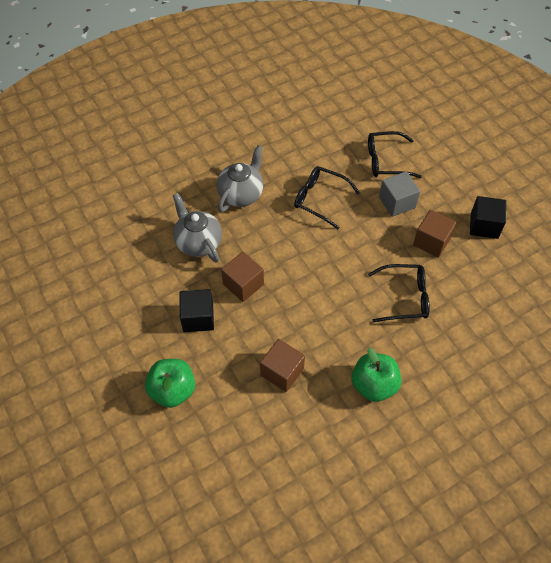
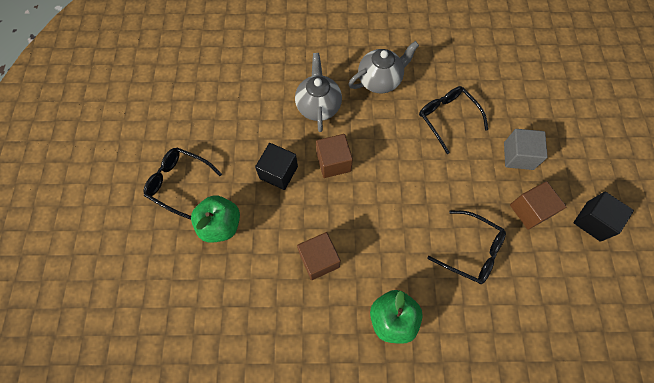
camera: 30 degrees right, 10 degrees up
(386, 161) = (531, 111): black glasses -> black glasses (179, 183)

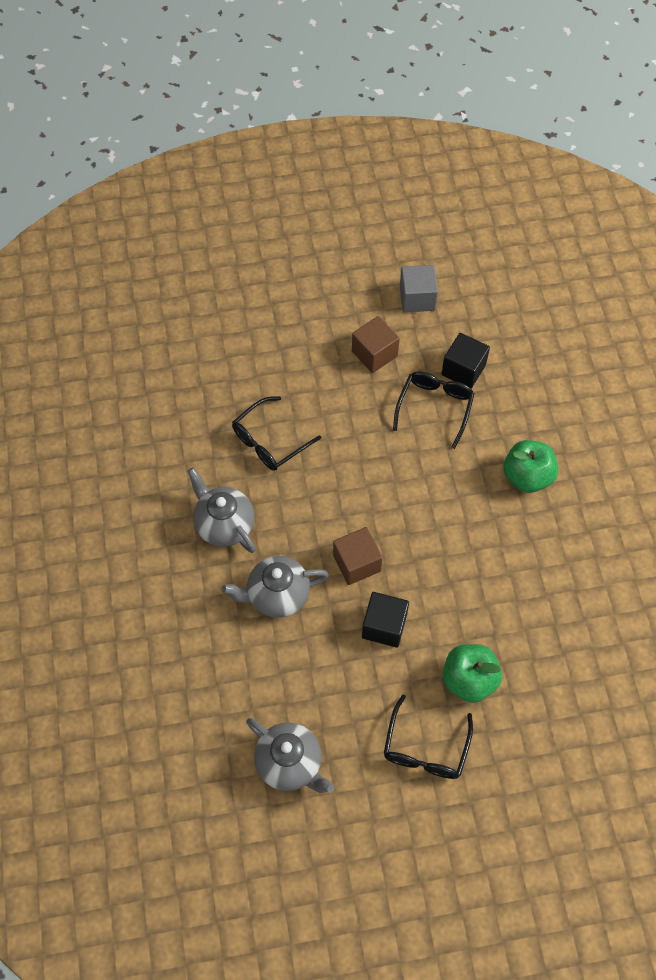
camera: 100 degrees left, 5 degrees down
(197, 97) = (290, 763): none -> grey teapot
(319, 259) = (483, 559): brown cube -> none
(518, 156) = (308, 365): grey cube -> grey cube (417, 298)
(593, 221) = (374, 297): black cube -> black cube (463, 370)

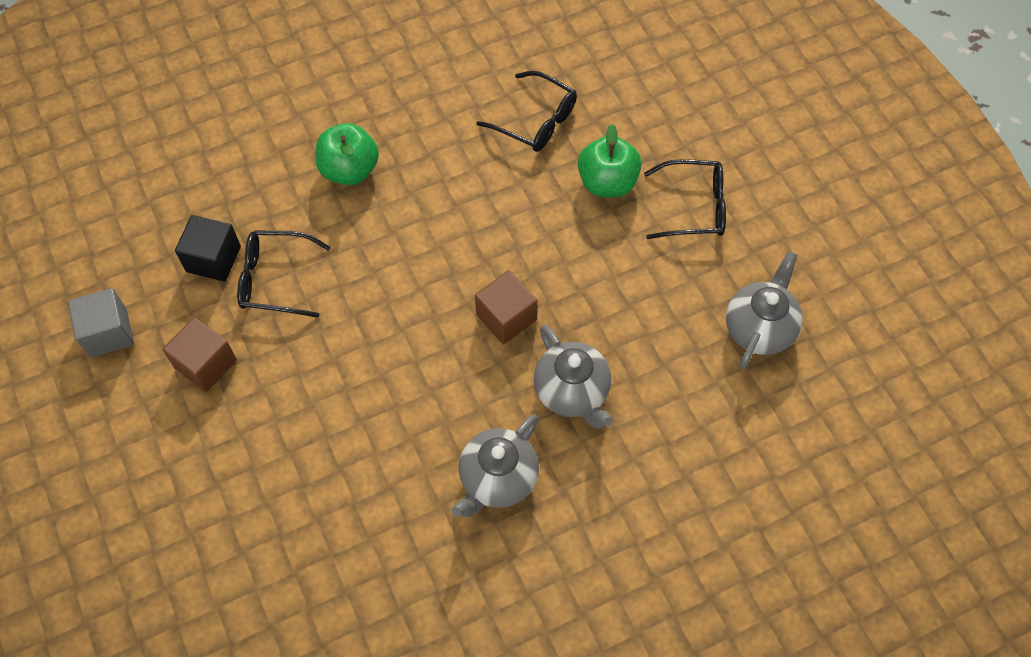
camera: 105 degrees left, 0 degrees up
(269, 441) = (364, 457): black glasses -> black glasses (535, 121)
(384, 626) = (574, 273): black cube -> none

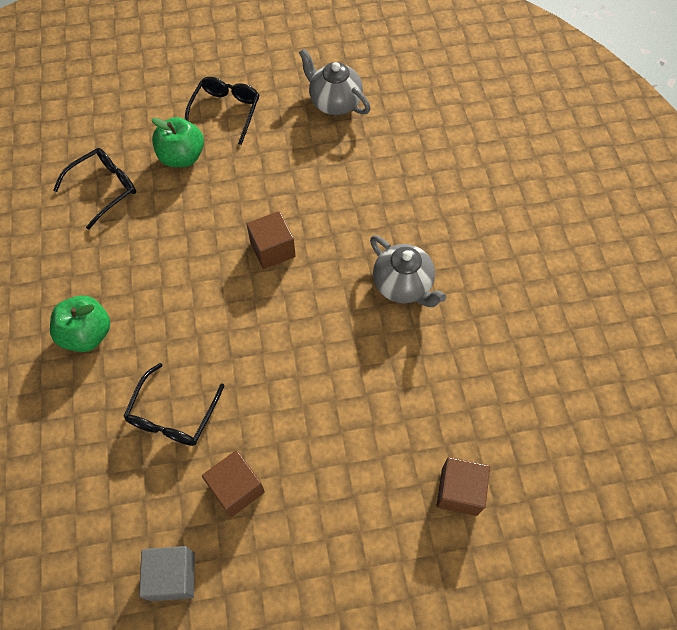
camera: 75 degrees left, 0 degrees up
(213, 259) = (131, 465): black cube -> none
(240, 600) = (459, 491): none -> brown cube
(572, 392) = (348, 222): grey teapot -> none

